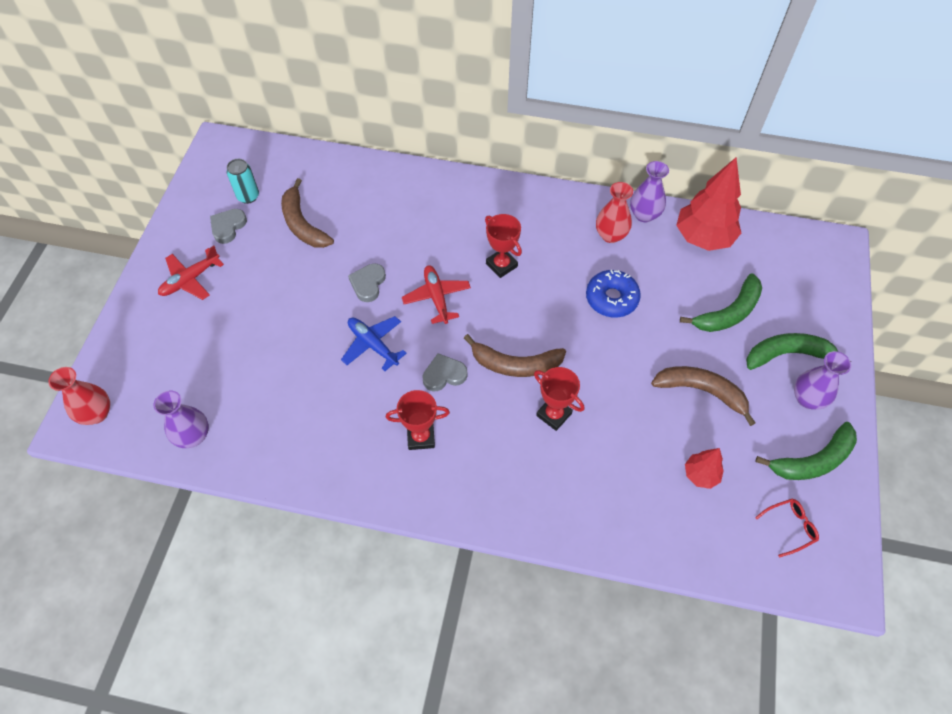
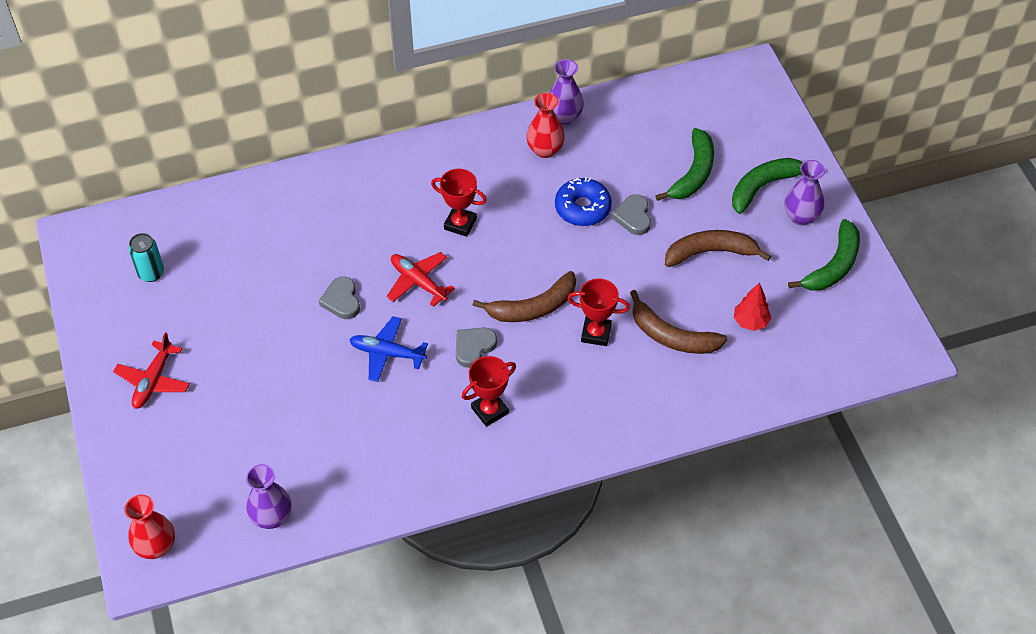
camera: 30 degrees left, 5 degrees down
(228, 227) = (153, 312): grey heart -> grey heart (633, 217)
(302, 224) = (231, 274): brown banana -> brown banana (671, 336)
(703, 238) = (631, 115): red tree -> none
(789, 527) = (844, 328): red glasses -> none

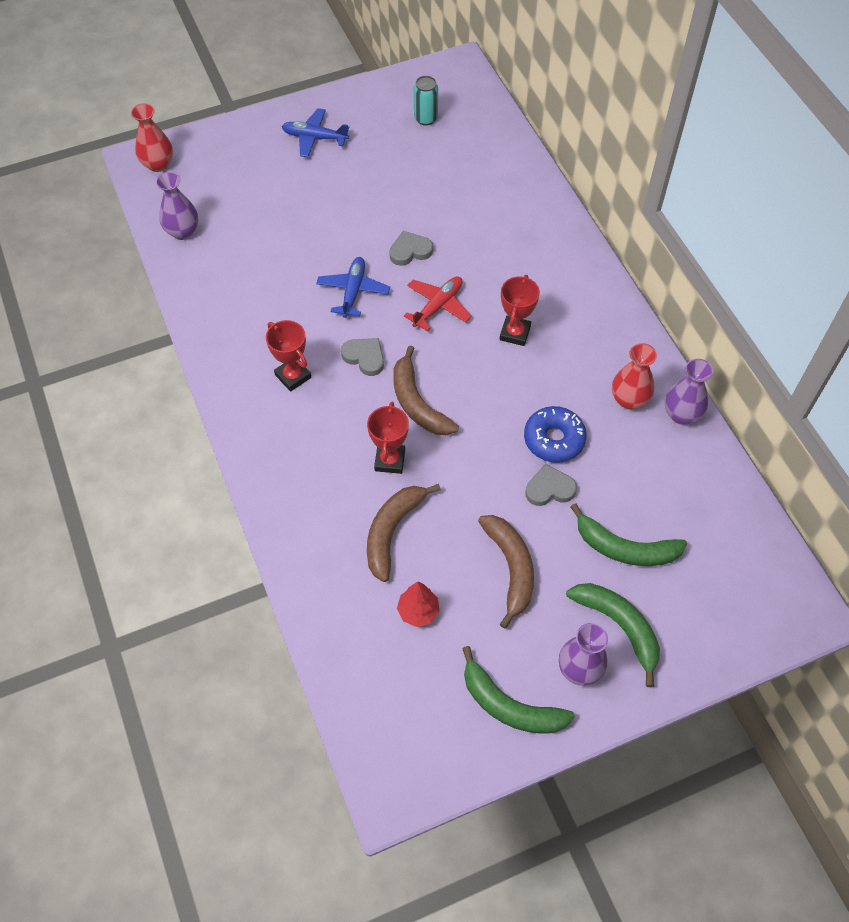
camera: 85 degrees right, 5 degrees up
(153, 381) = (314, 138): red plane -> blue plane

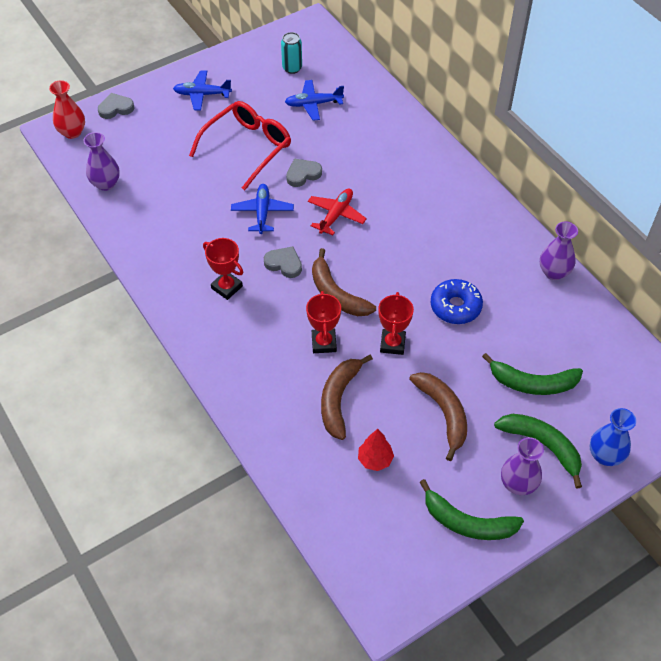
camera: 10 degrees left, 5 degrees down
(353, 210) = (247, 148): none -> red glasses
(441, 166) = (313, 104): none -> blue plane
(515, 333) = (404, 227): red trophy -> red trophy (392, 344)
(549, 489) = (461, 346): grey heart -> grey heart (116, 108)
(629, 399) = (509, 266): red vase -> none
(692, 651) = (605, 455): none -> blue vase

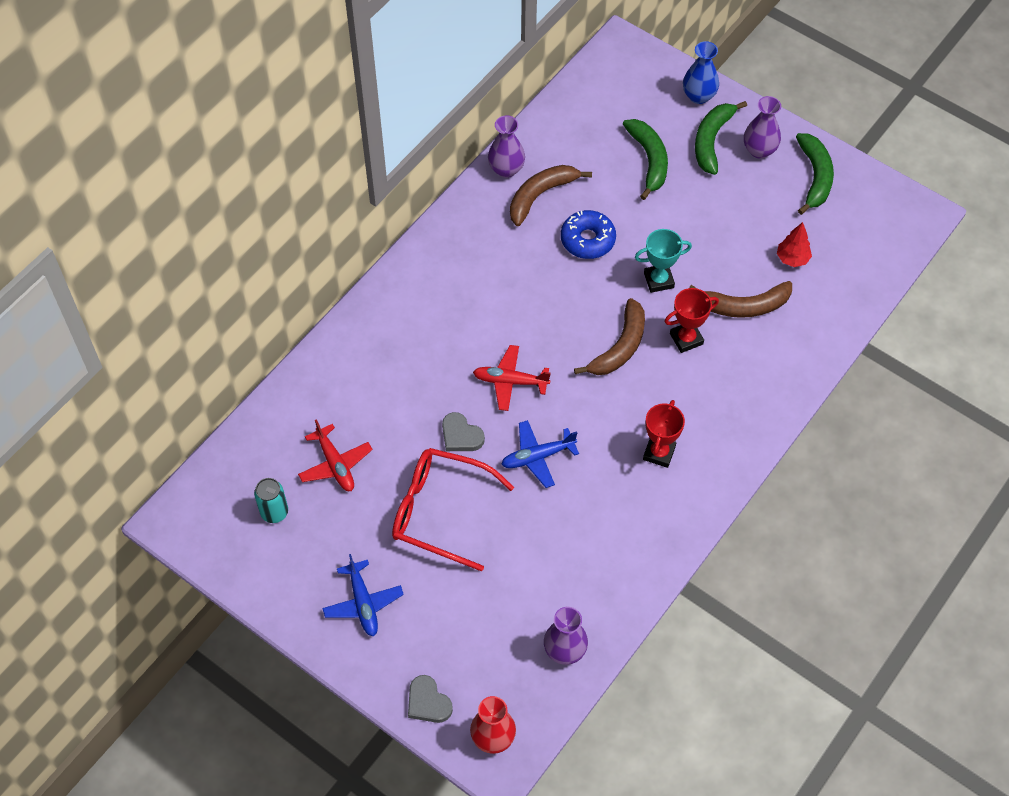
camera: 110 degrees left, 5 degrees up
(284, 264) = (602, 409): grey heart -> none
(313, 104) = (335, 464): blue plane -> red plane
(392, 344) = (658, 280): red trophy -> turquoise trophy
(443, 413) = (716, 219): brown banana -> brown banana (540, 195)

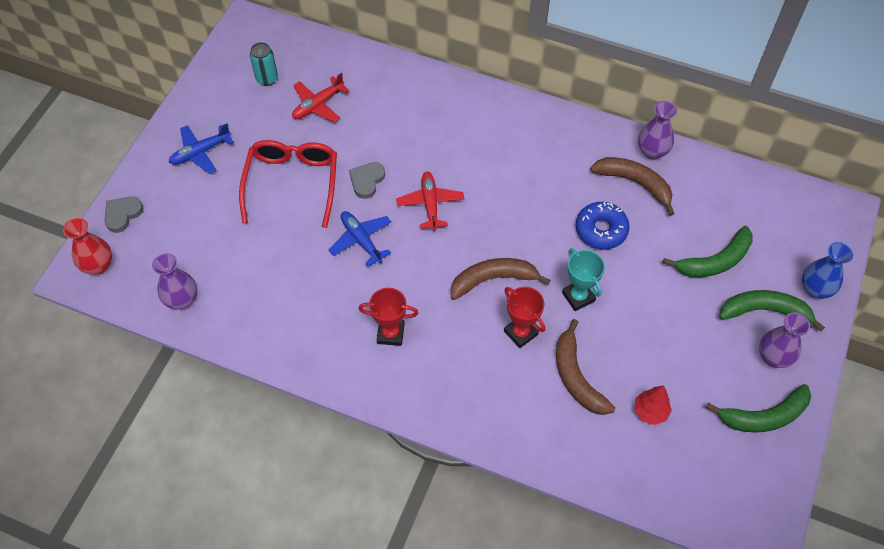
camera: 75 degrees right, 0 degrees up
(620, 347) = (493, 279): brown banana -> brown banana turned 150 degrees clockwise

